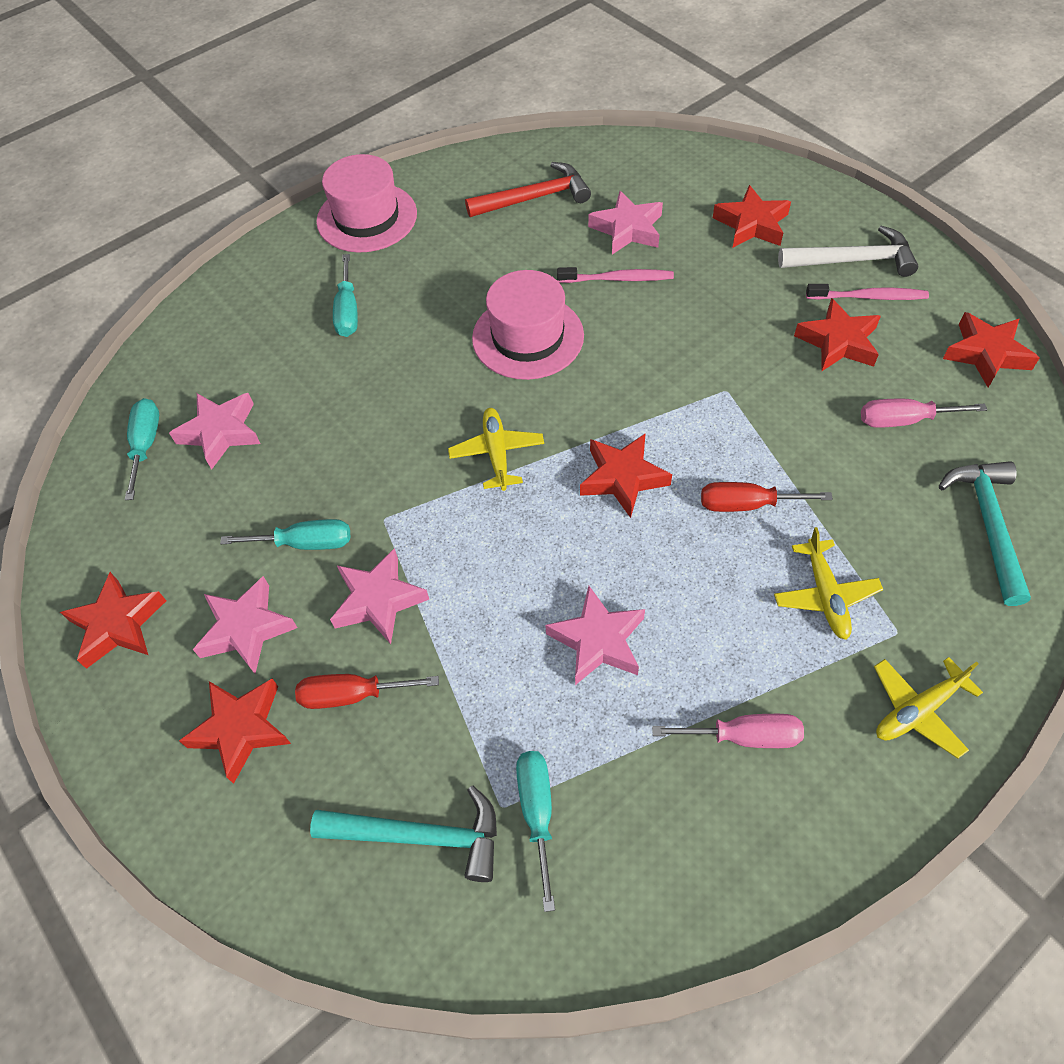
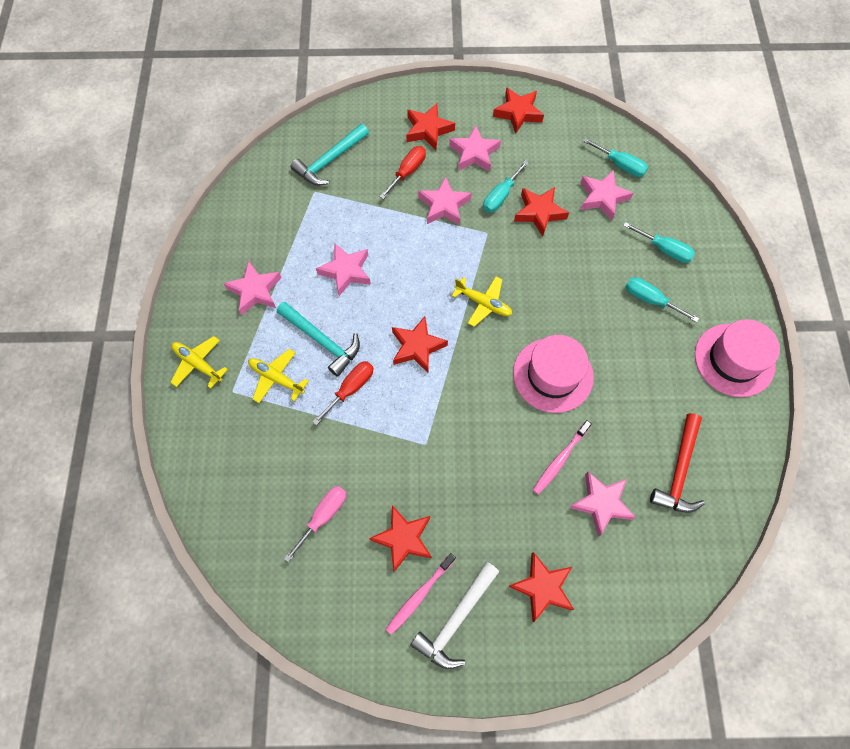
camera: 125 degrees right, 10 degrees up
(537, 812) = (300, 201): turquoise screwdriver -> turquoise screwdriver (664, 249)
(744, 736) = (255, 291): pink screwdriver -> pink star
(917, 710) = (198, 364): yellow plane -> yellow plane turned 60 degrees counterclockwise
(986, 354) = (319, 616): red star -> red star (539, 213)
(988, 526) = (233, 488): turquoise hammer -> turquoise hammer (322, 340)

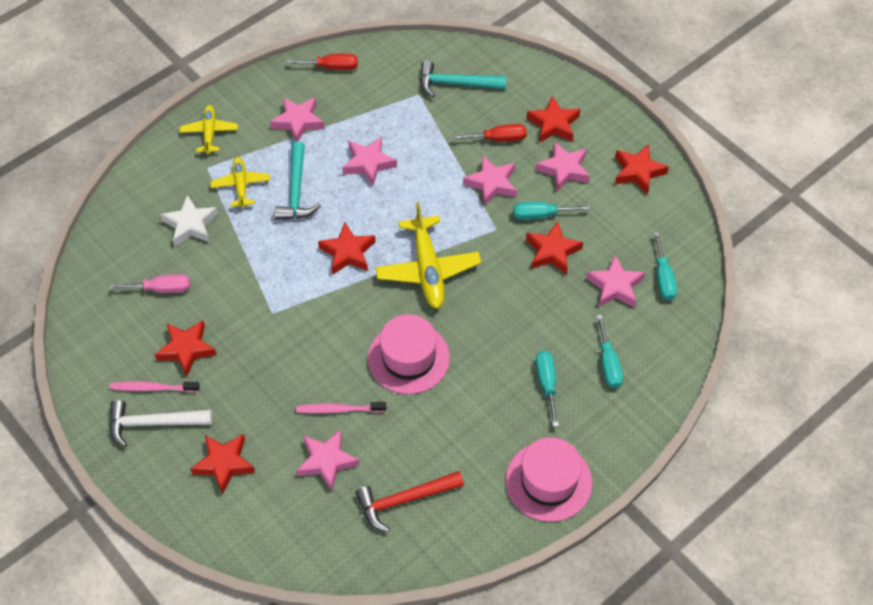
camera: 50 degrees right, 10 degrees down
(279, 446) = (190, 225): none -> white star
(351, 389) = (274, 235): red screwdriver -> red screwdriver (332, 67)
(483, 303) = (428, 270): yellow plane -> yellow plane, size x1.69

